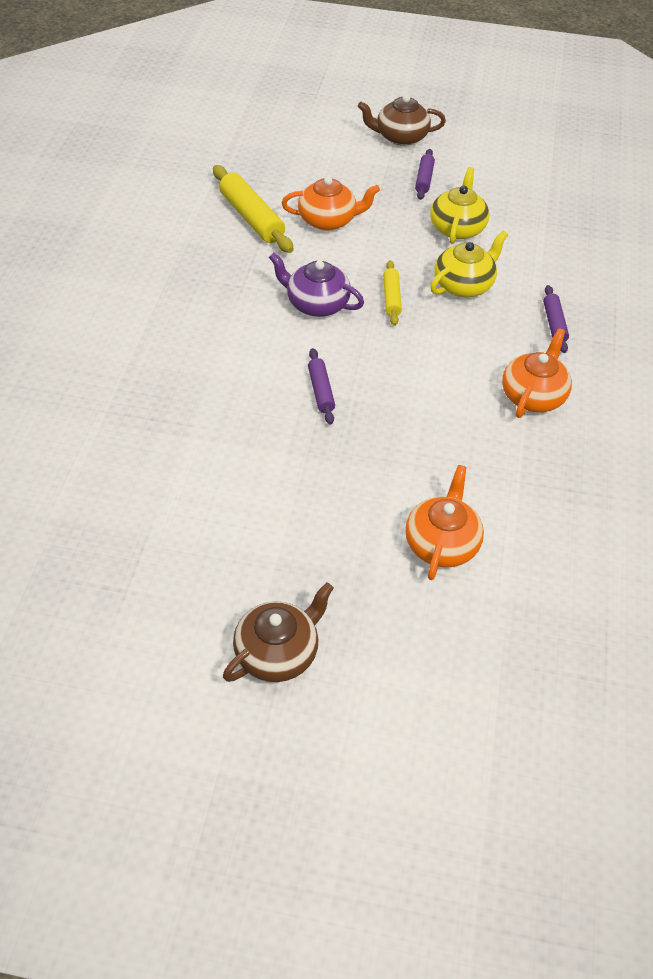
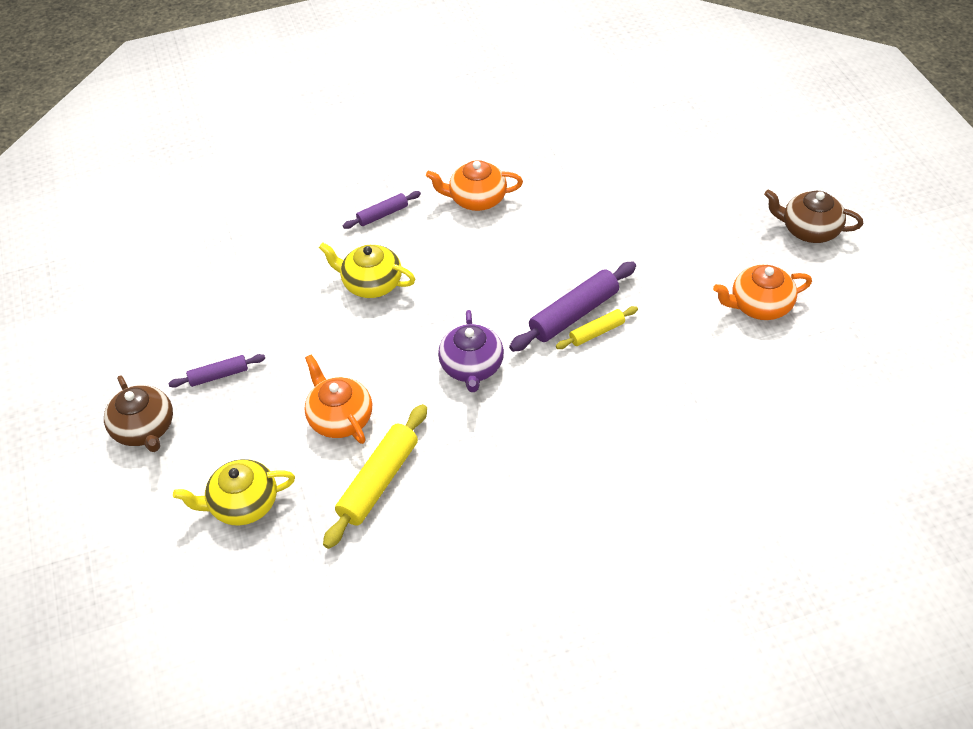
camera: 115 degrees left, 0 degrees up
(321, 391) = (574, 314): purple rolling pin -> purple rolling pin, size x1.75
(391, 298) = (425, 321): yellow rolling pin -> yellow rolling pin (597, 332)
(442, 543) = (656, 193): orange teapot -> orange teapot (759, 305)
(457, 228) = (288, 319): yellow teapot -> yellow teapot (243, 504)

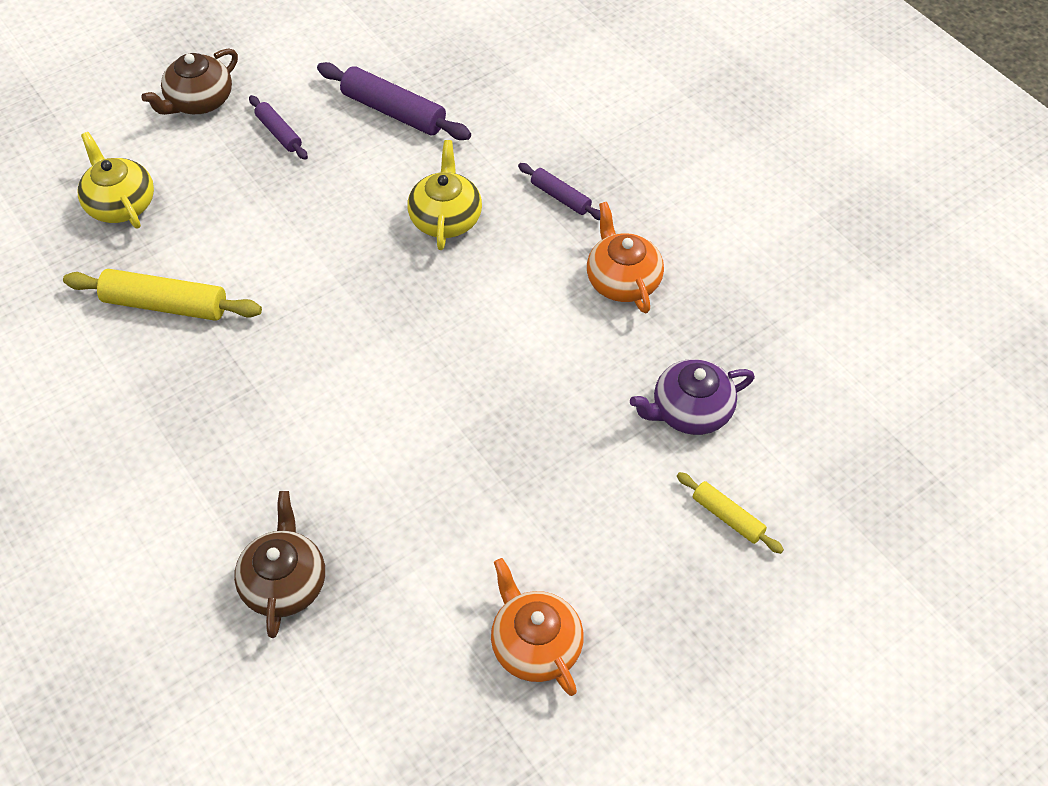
camera: 70 degrees right, 5 degrees up
(340, 418) = (244, 248): orange teapot -> none
(472, 367) = (343, 345): purple teapot -> purple teapot (690, 411)
(574, 314) = (455, 428): purple rolling pin -> purple rolling pin (393, 111)
(597, 332) = (431, 460): yellow rolling pin -> yellow rolling pin (727, 517)
(809, 230) = (712, 691): brown teapot -> brown teapot (284, 583)

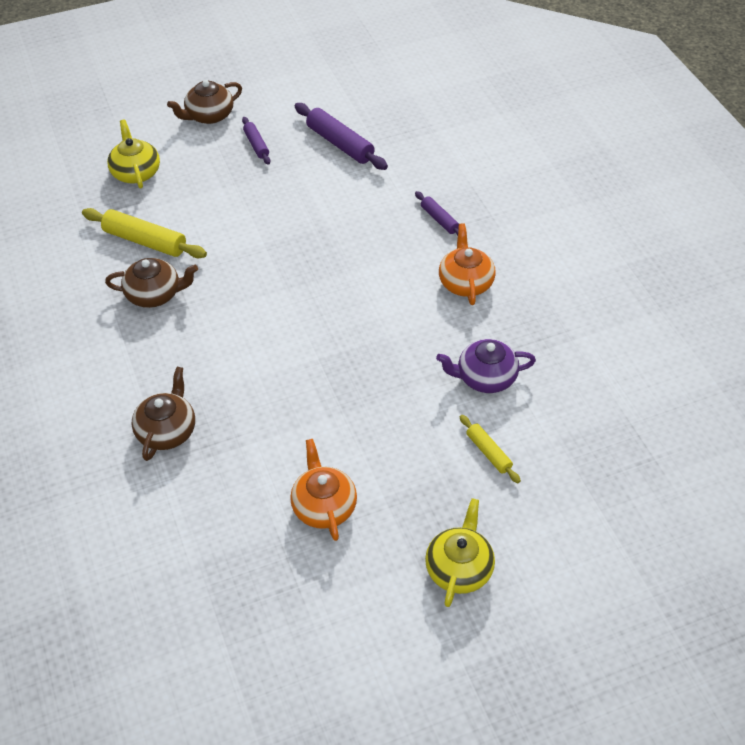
camera: 15 degrees right, 5 degrees down
(203, 382) = (154, 294): none -> brown teapot
(445, 218) = (353, 219): yellow teapot -> yellow teapot (459, 568)

